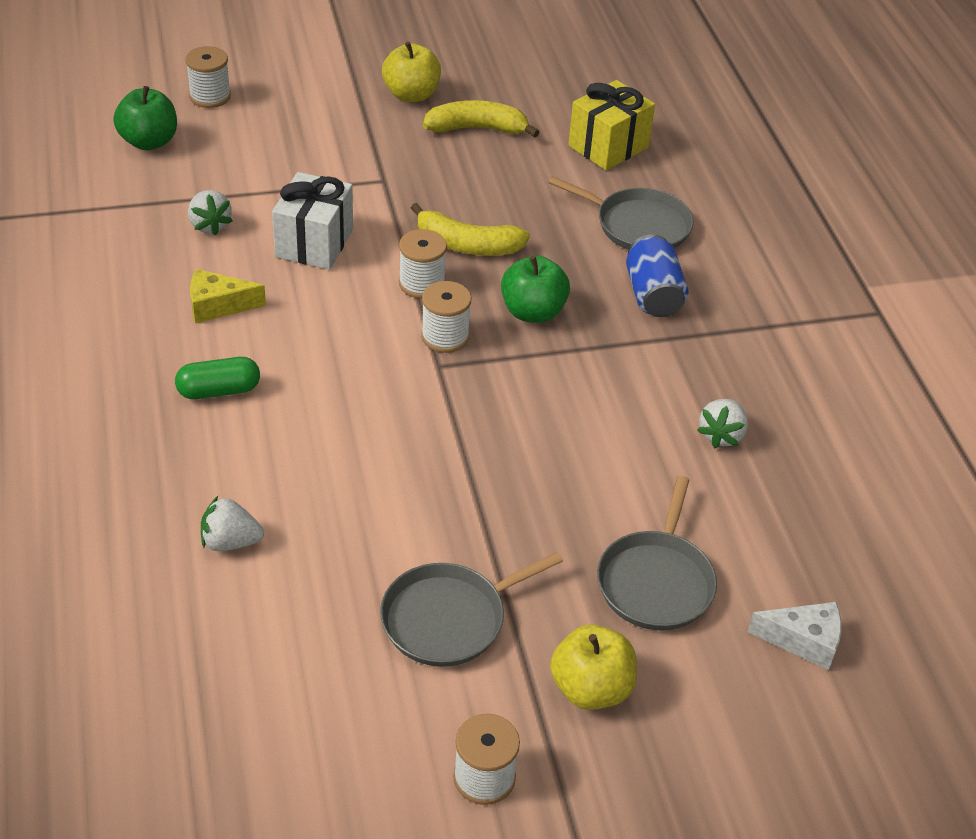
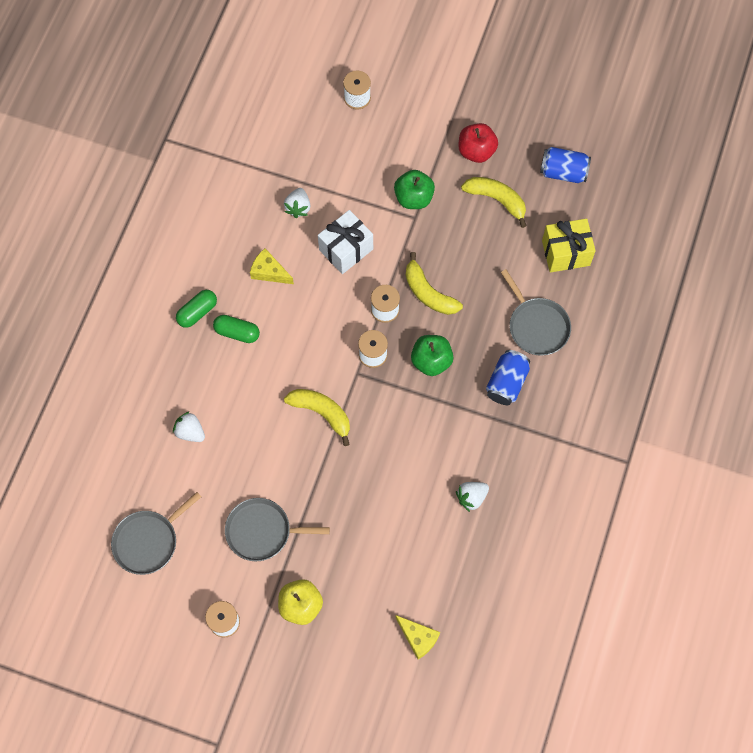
camera: 35 degrees right, 25 degrees up
(136, 391) = (197, 312): none -> green capsule
(149, 141) = (302, 122): green apple -> green apple (413, 198)
(411, 95) = (476, 151): yellow apple -> red apple
(424, 431) = (322, 413): none -> yellow banana
(536, 79) = (563, 172): none -> blue can
(656, 581) = (372, 566): grey pan -> grey pan (148, 541)
(804, 641) = (418, 638): white cheese -> yellow cheese

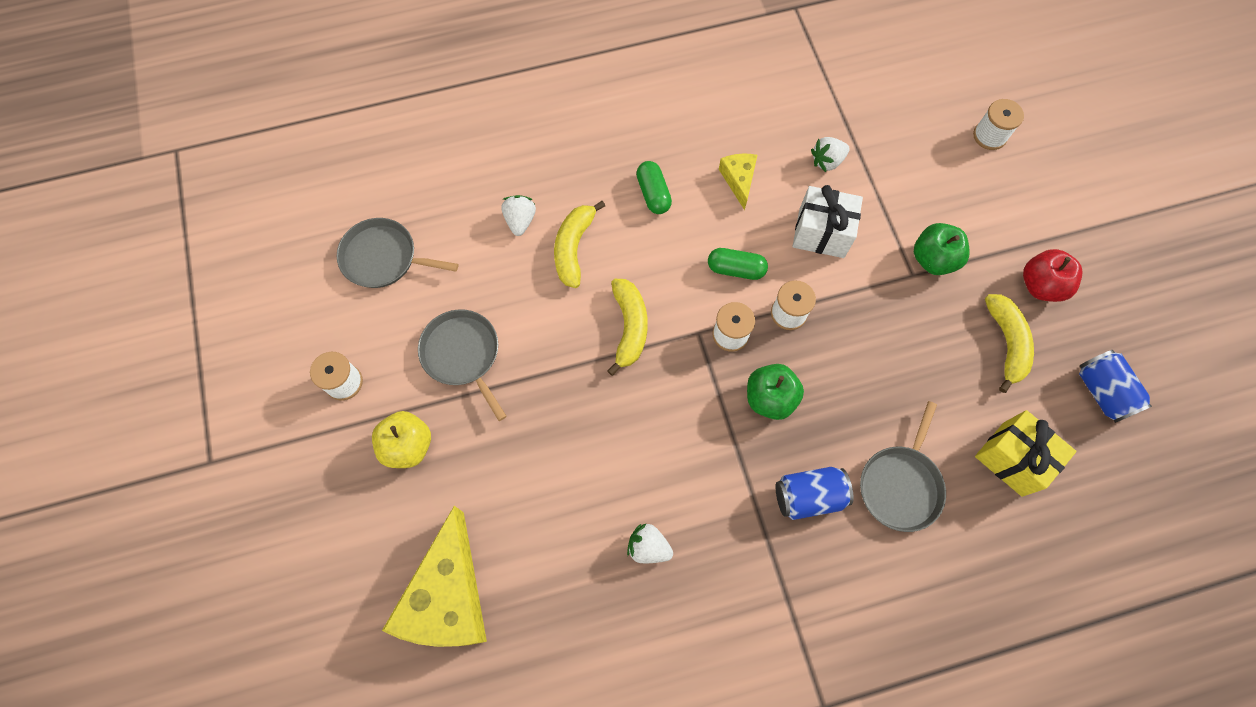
camera: 55 degrees right, 0 degrees up
(197, 312) = (646, 146): green capsule -> green capsule (736, 269)
(418, 638) = (448, 596): yellow cheese -> yellow cheese, size x2.06
(428, 293) = (842, 344): yellow banana -> yellow banana (573, 248)

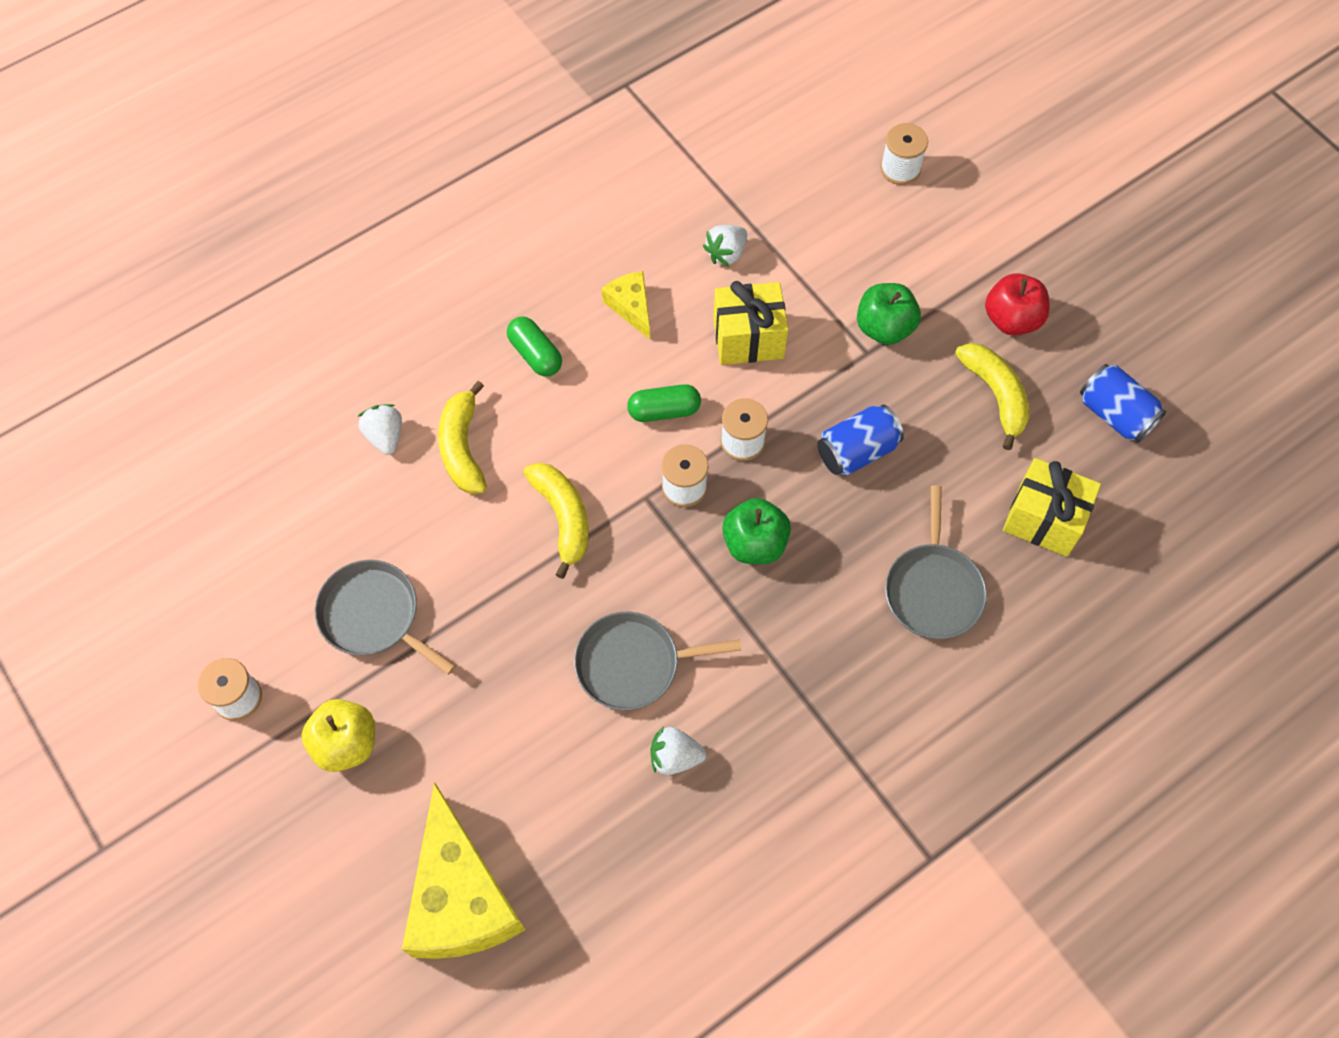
camera: 20 degrees left, 5 degrees down
(383, 258) = (230, 534): grey pan -> grey pan (633, 664)
(808, 496) = (836, 637): blue can -> blue can (857, 451)
(821, 233) = (748, 338): white gift -> yellow gift

